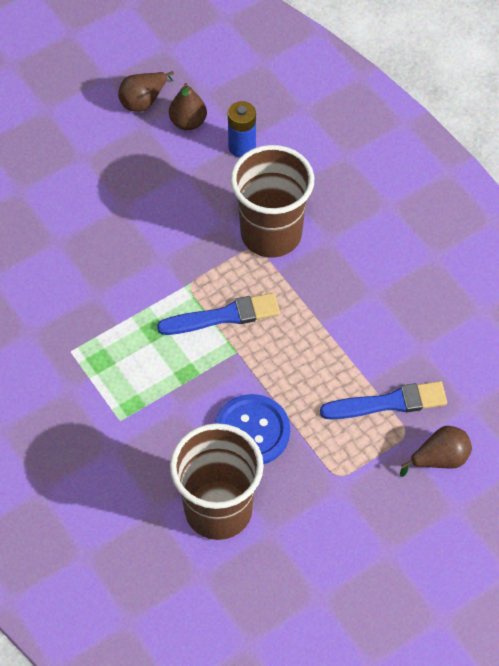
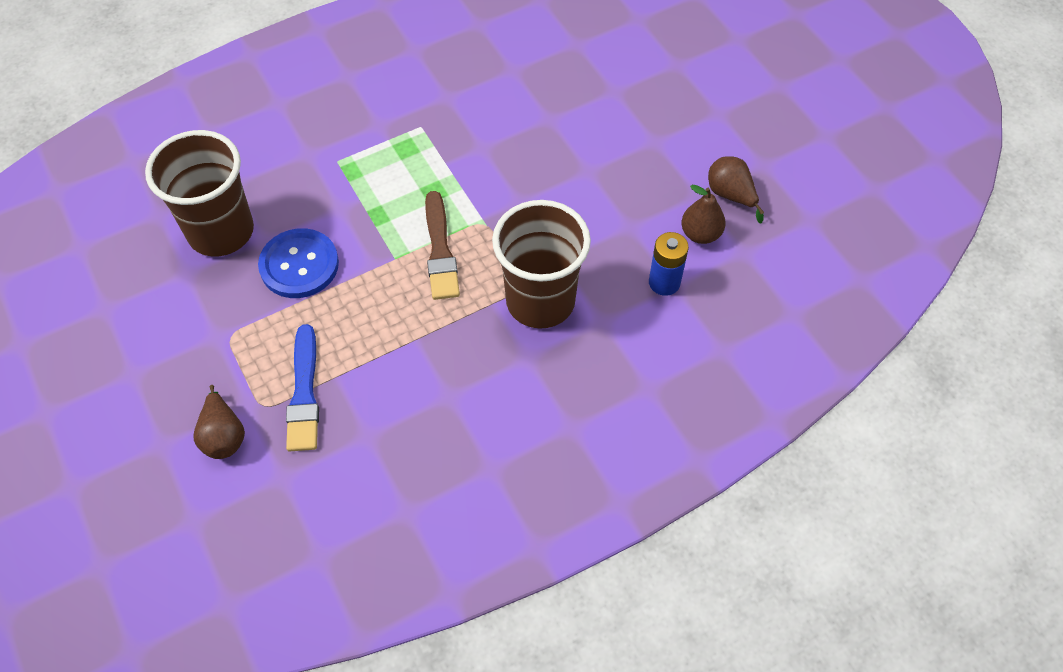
camera: 95 degrees right, 0 degrees up
(223, 316) = (440, 250): blue brush -> brown brush

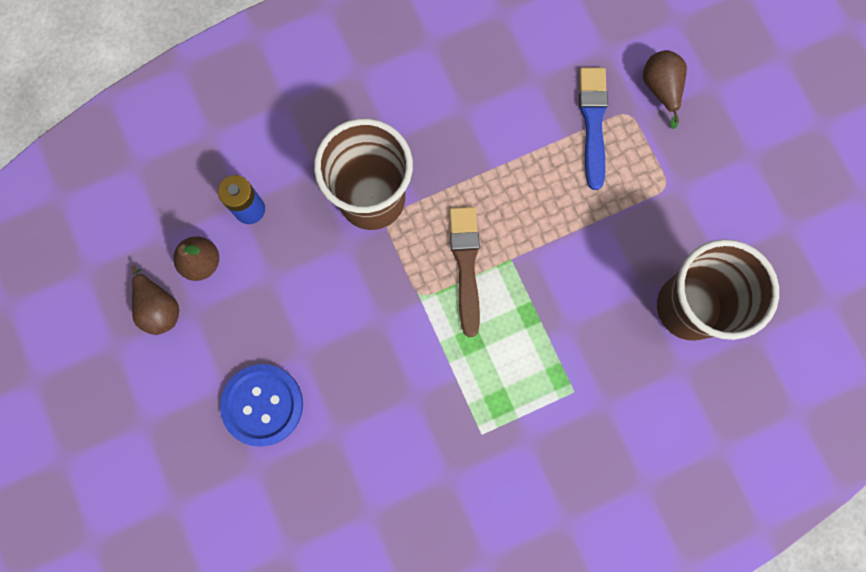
camera: 175 degrees left, 20 degrees up
(299, 265) = (606, 260): blue button -> blue button (262, 405)

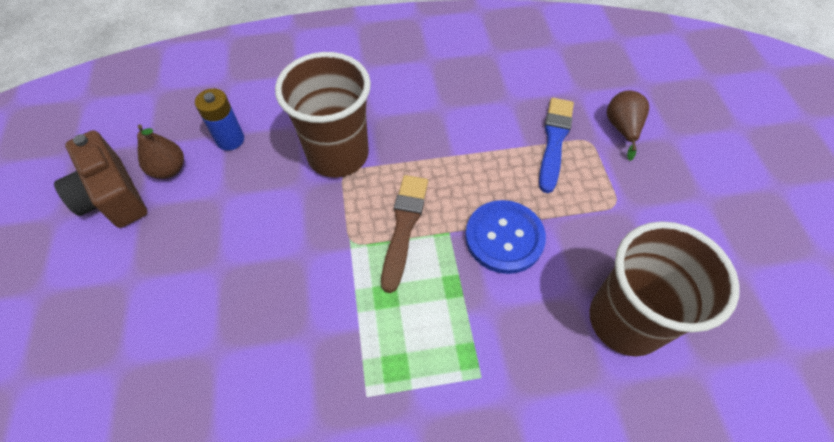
camera: 15 degrees right, 20 degrees down
(159, 308) = (113, 196): brown pear -> brown camera
(262, 405) = (157, 304): blue button -> blue button (504, 237)

